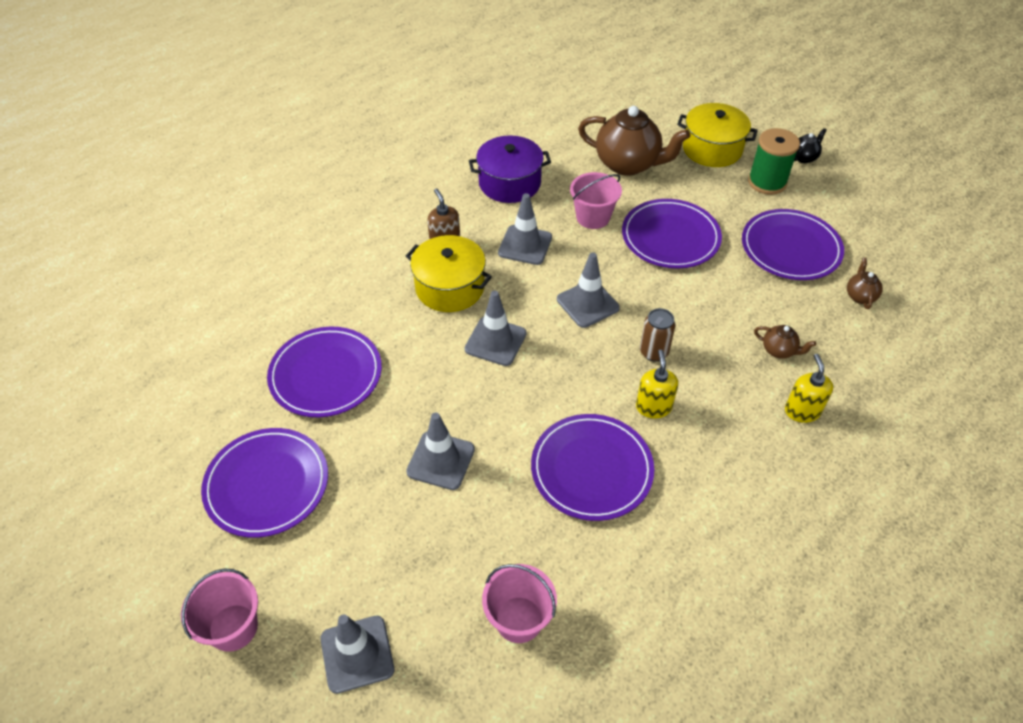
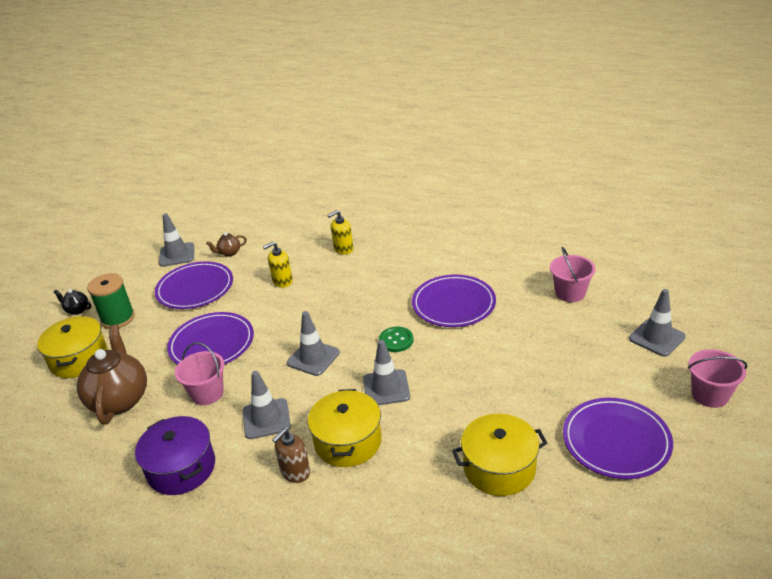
camera: 115 degrees left, 15 degrees down
(326, 375) = (499, 468): purple plate -> yellow pot
(441, 460) = (509, 366): grey traffic cone -> grey traffic cone (177, 255)
(564, 381) = (396, 340): none -> green button
(653, 352) = (338, 313): brown can -> none
(653, 407) = (385, 298): yellow soap dispenser -> yellow soap dispenser (282, 281)
(779, 350) = (300, 268): brown teapot -> none

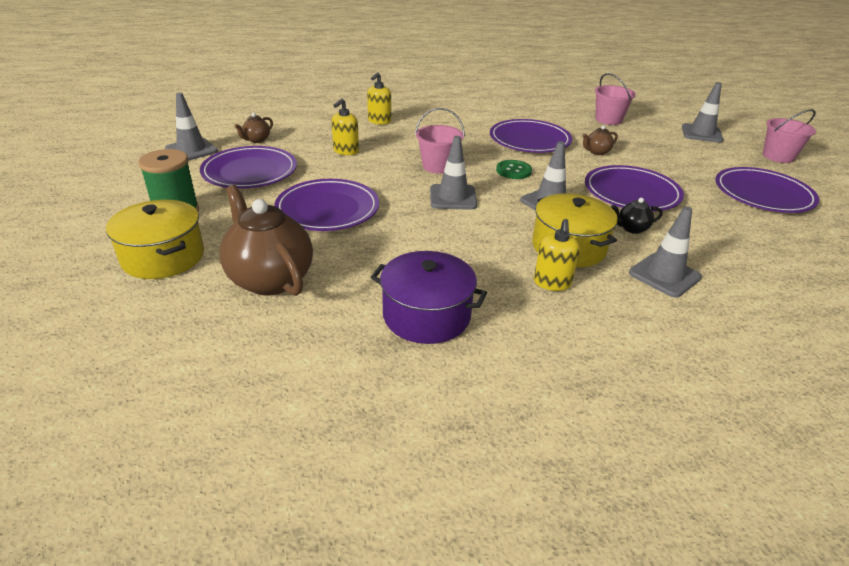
camera: 35 degrees left, 0 degrees up
(77, 310) = (105, 215): black teapot -> black teapot (631, 228)
(207, 393) = (374, 248): pink bucket -> pink bucket (438, 166)
(266, 419) = (467, 251): grey traffic cone -> grey traffic cone (664, 275)
(295, 472) = (552, 283): brown soap dispenser -> yellow soap dispenser
(476, 398) = (631, 192): none -> purple plate
(499, 468) = (712, 231): yellow pot -> none
(503, 336) = (597, 152): none -> brown teapot

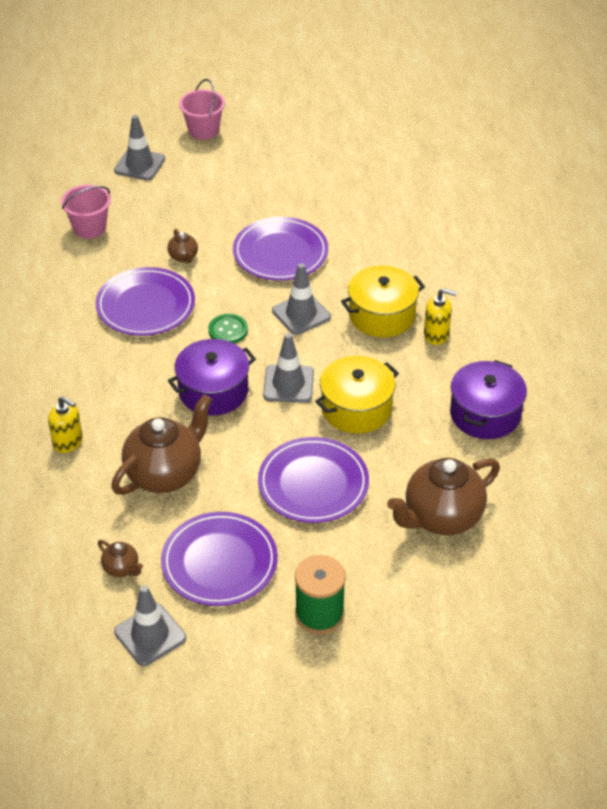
camera: 85 degrees left, 10 degrees up
(163, 257) = (409, 605): yellow pot -> yellow pot (356, 408)
(345, 151) = (165, 474): yellow soap dispenser -> brown teapot
(438, 166) = (213, 391): pink bucket -> purple pot
(631, 228) = (349, 269): black teapot -> none
(664, 275) = (422, 268): grey traffic cone -> none
(763, 194) = (285, 168): purple plate -> none

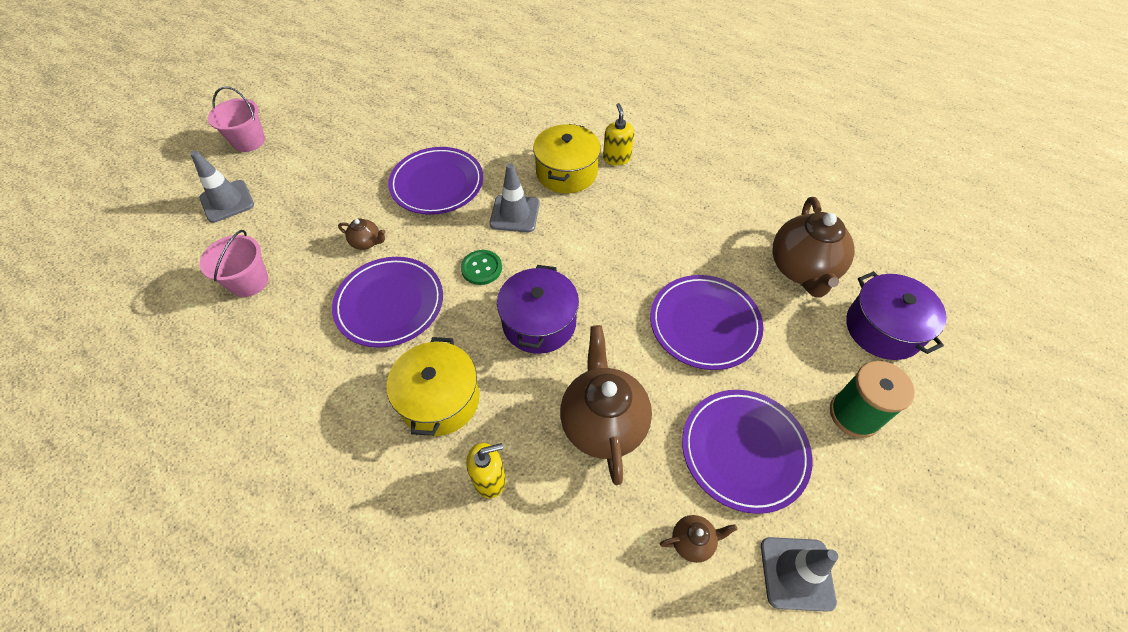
camera: 50 degrees left, 10 degrees up
(288, 384) = (581, 269): grey traffic cone -> none
(356, 408) = (647, 246): yellow pot -> yellow pot (439, 399)
(436, 335) = (616, 158): yellow soap dispenser -> yellow soap dispenser turned 60 degrees counterclockwise
(485, 414) = (718, 183): purple pot -> purple pot (883, 328)

